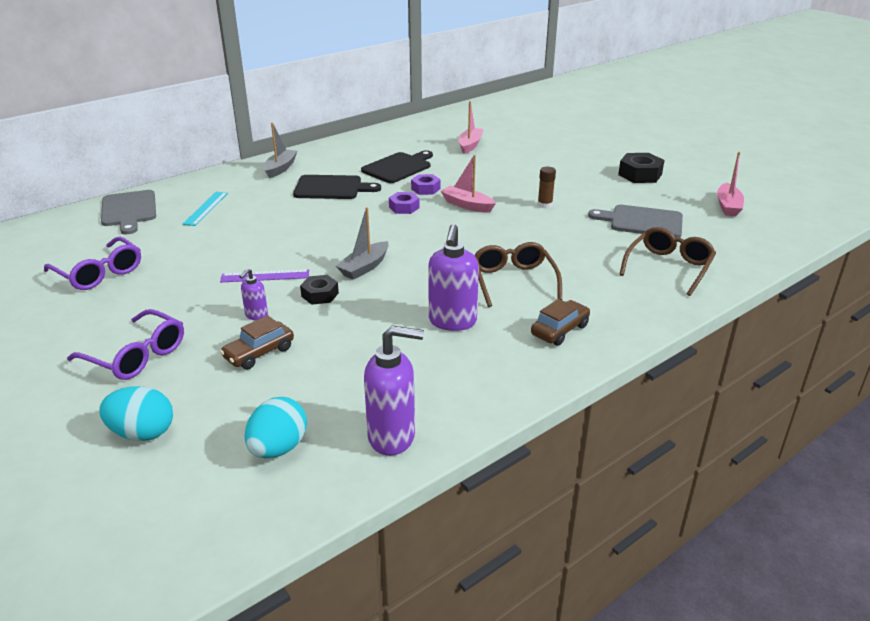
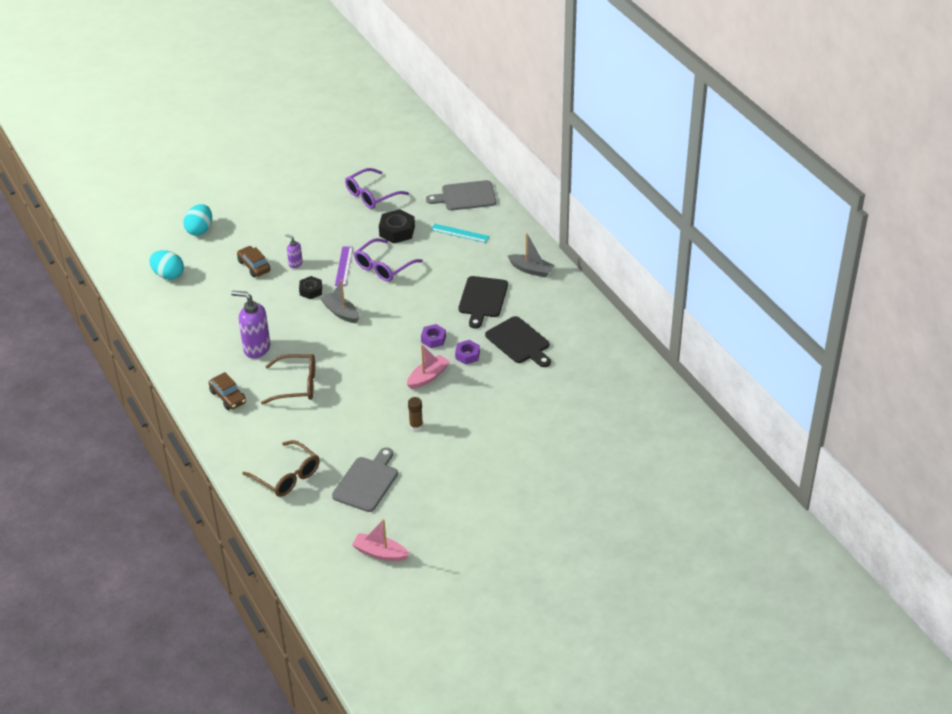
camera: 100 degrees right, 10 degrees up
(136, 356) = (269, 221): purple glasses -> purple glasses (383, 267)
(392, 437) = (159, 314): purple soap dispenser -> none
(470, 145) = (566, 396): pink boat -> none
(640, 174) = (466, 509): black nut -> black nut (397, 231)

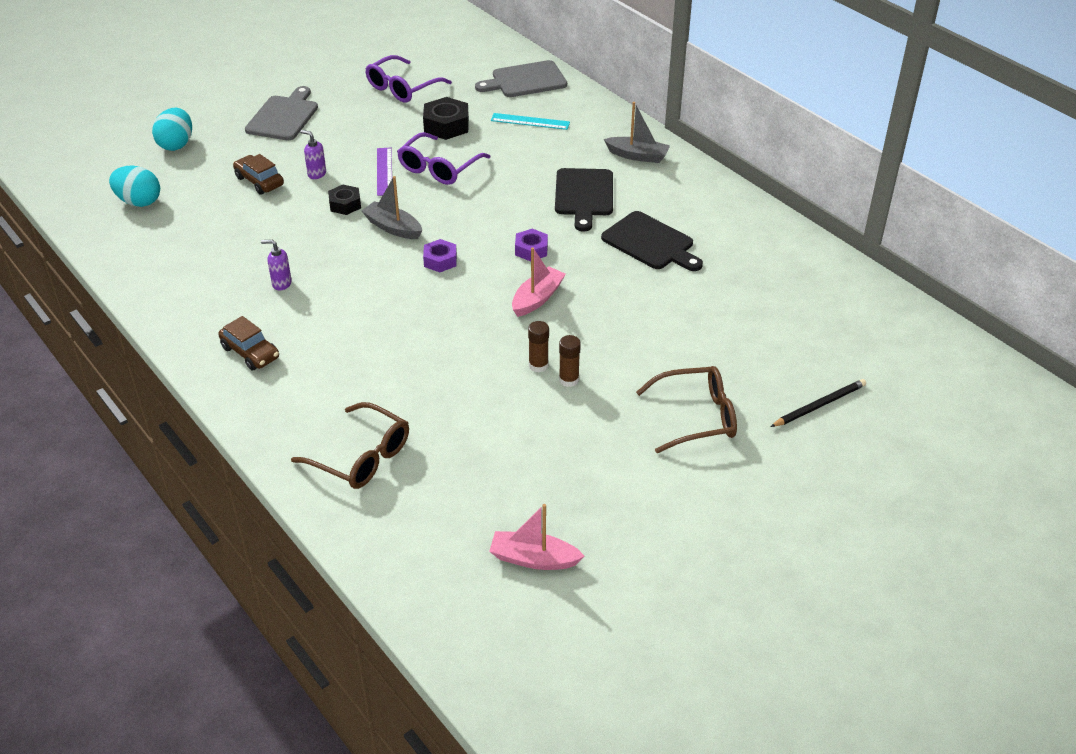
camera: 10 degrees left, 0 degrees up
(256, 348) = (281, 283): purple soap dispenser -> purple soap dispenser, size x0.51
(297, 385) = (350, 327): brown glasses -> brown glasses (696, 417)
(367, 482) = (486, 453): grey cutting board -> grey cutting board (283, 116)
(433, 438) = (569, 380): none -> brown glue stick
(467, 355) = (584, 265): purple nut -> purple nut (440, 260)
(596, 474) = (819, 405): none -> black pencil

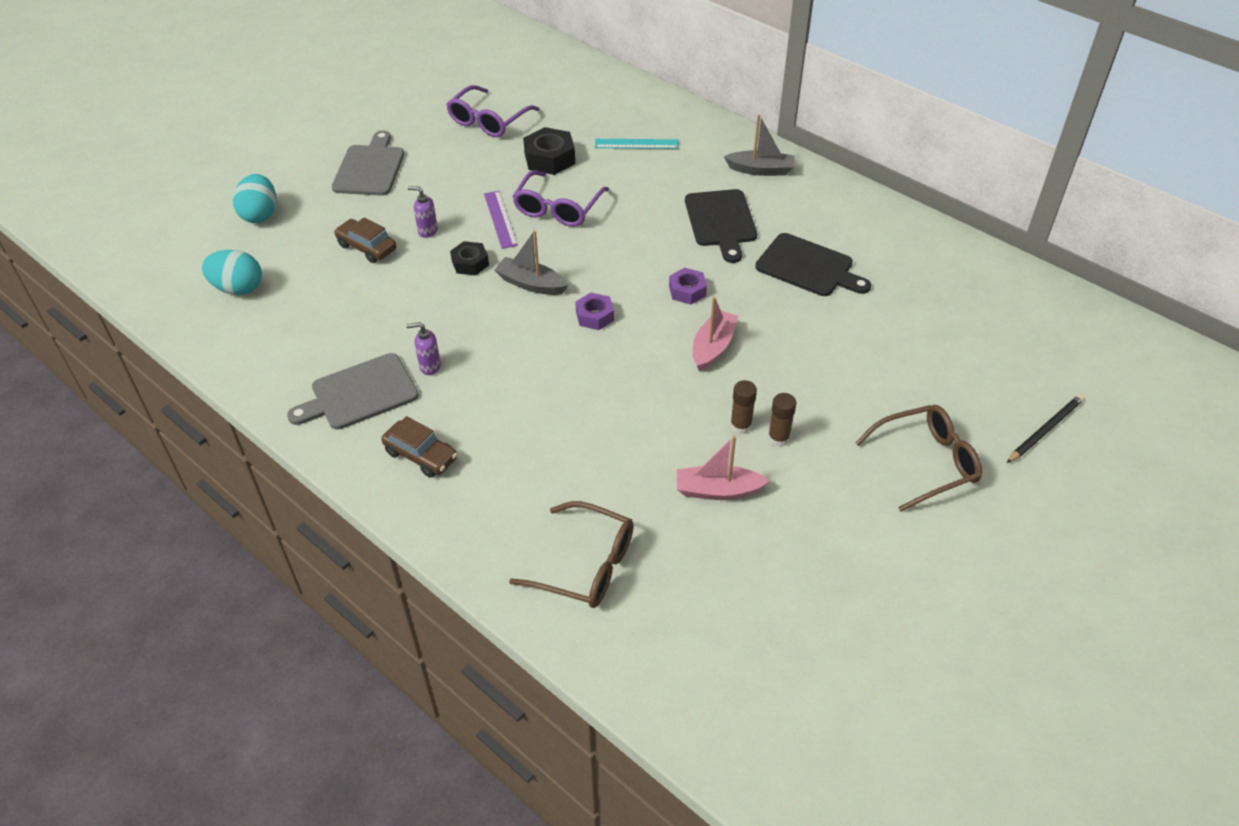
camera: 10 degrees left, 5 degrees up
(525, 80) = (616, 98): grey cutting board -> grey cutting board (359, 394)
(534, 559) = (815, 661): pink boat -> pink boat (718, 490)

